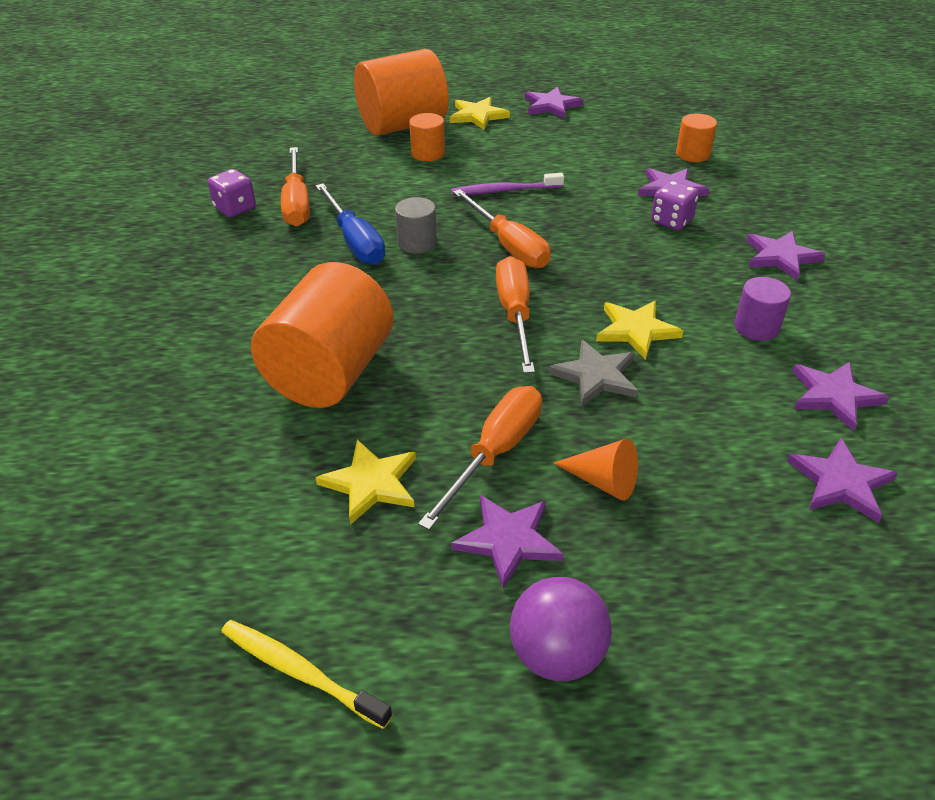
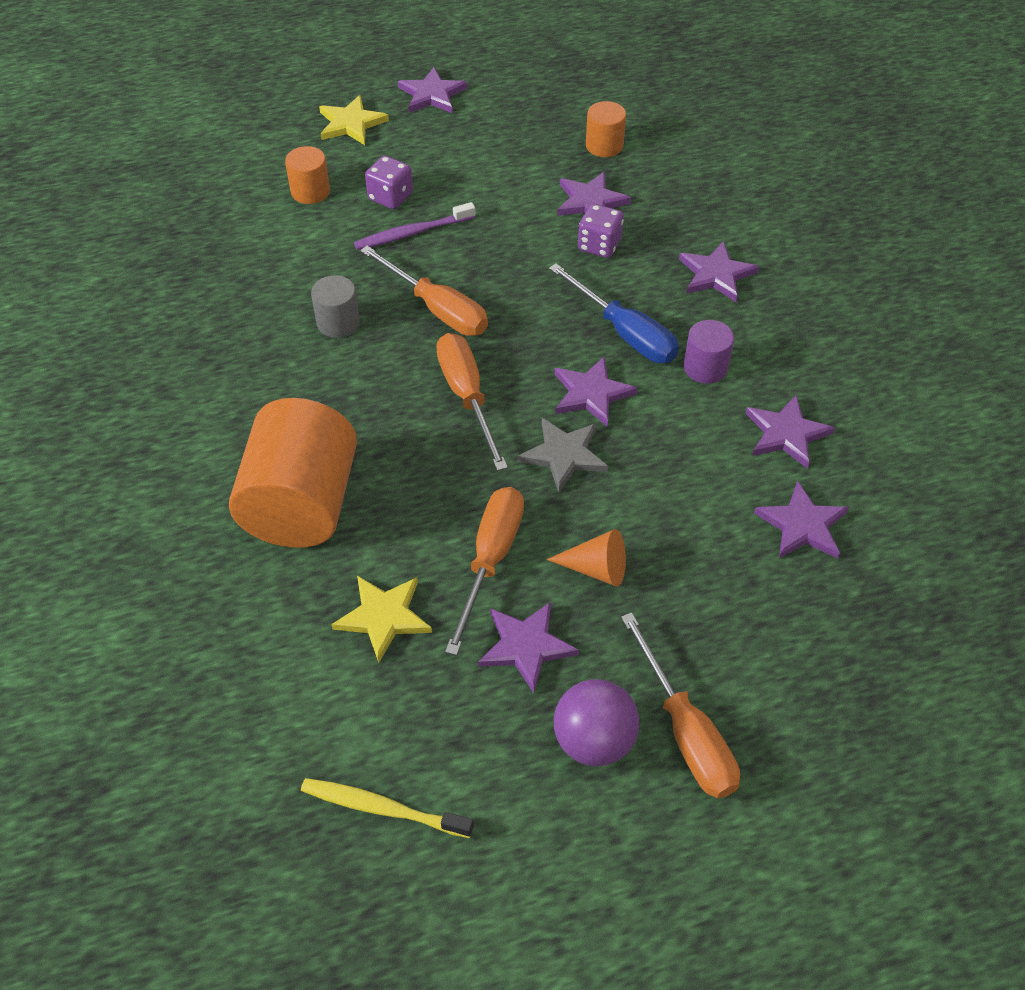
camera: 15 degrees left, 10 degrees up
(235, 208) = (115, 310): purple dice -> purple dice (390, 197)
(296, 203) = (184, 290): orange screwdriver -> orange screwdriver (685, 732)
(355, 241) = (269, 332): blue screwdriver -> blue screwdriver (625, 333)
(402, 125) = (267, 152): orange cylinder -> none
(636, 330) = (591, 393): yellow star -> purple star

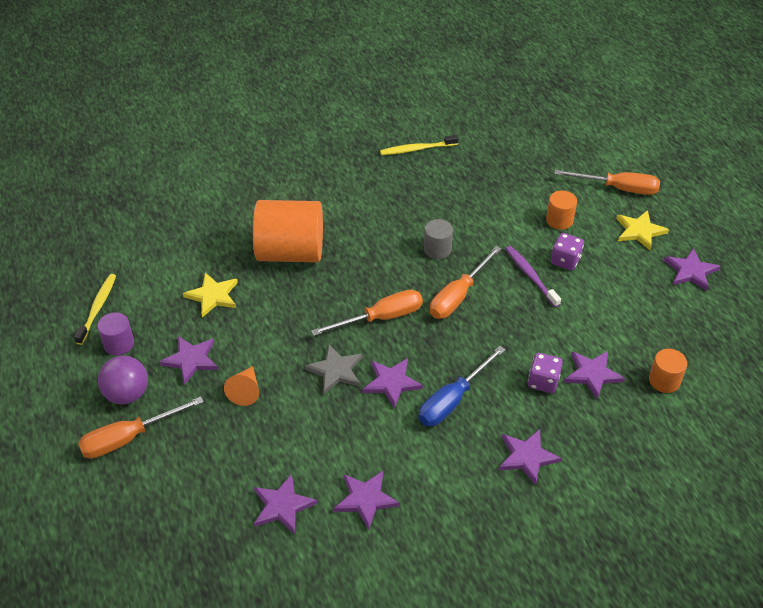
camera: 85 degrees right, 5 degrees down
(98, 326) = (417, 149): none -> yellow toothbrush
(490, 560) = (252, 339): orange screwdriver -> orange screwdriver (618, 188)
(705, 367) = (425, 449): purple cylinder -> purple cylinder (119, 344)

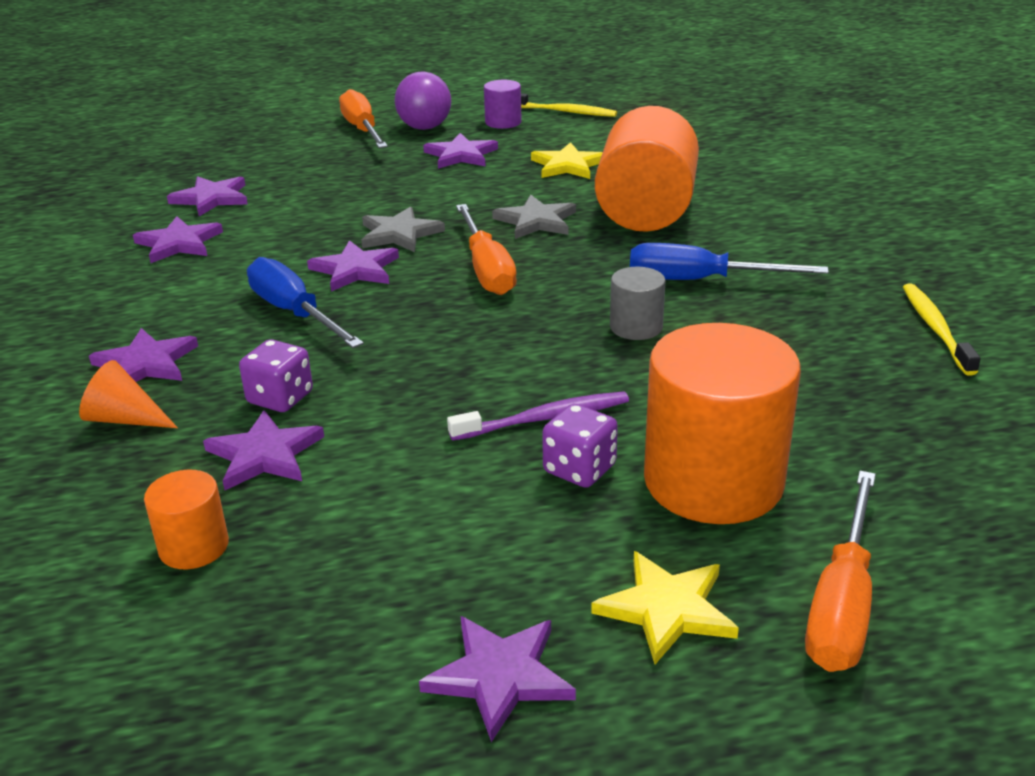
camera: 100 degrees right, 15 degrees down
(245, 391) = (395, 182): orange cone -> orange cone (125, 419)
(309, 302) = (536, 221): none -> grey star
(381, 226) = (700, 281): none -> blue screwdriver
(458, 296) = (513, 337): orange screwdriver -> none
(559, 220) = (713, 481): orange cylinder -> orange cylinder, size x2.13

